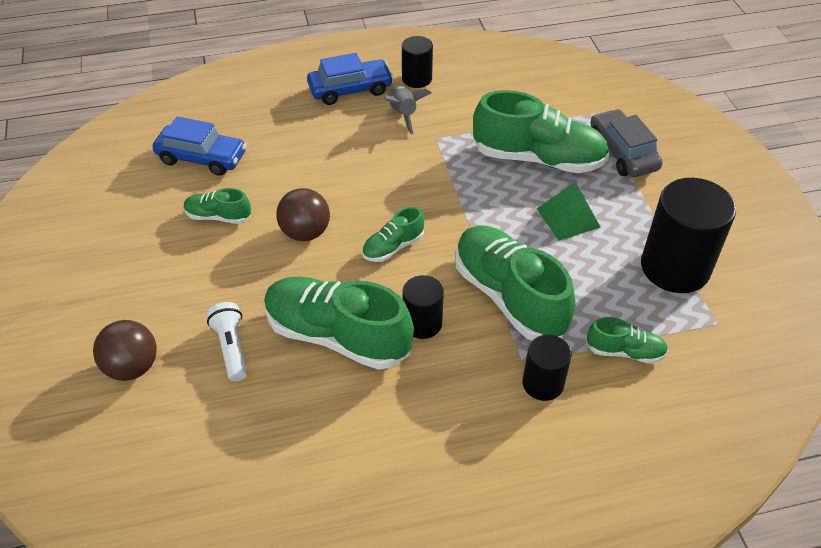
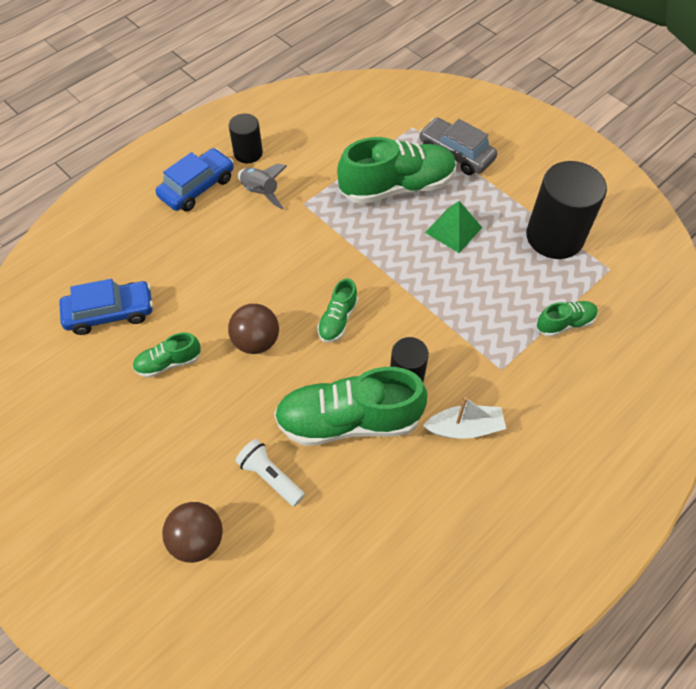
camera: 30 degrees left, 10 degrees up
(444, 396) = (464, 428): none -> white boat
(509, 296) = (455, 319): green shoe -> none
(543, 383) = (526, 379): black cylinder -> none

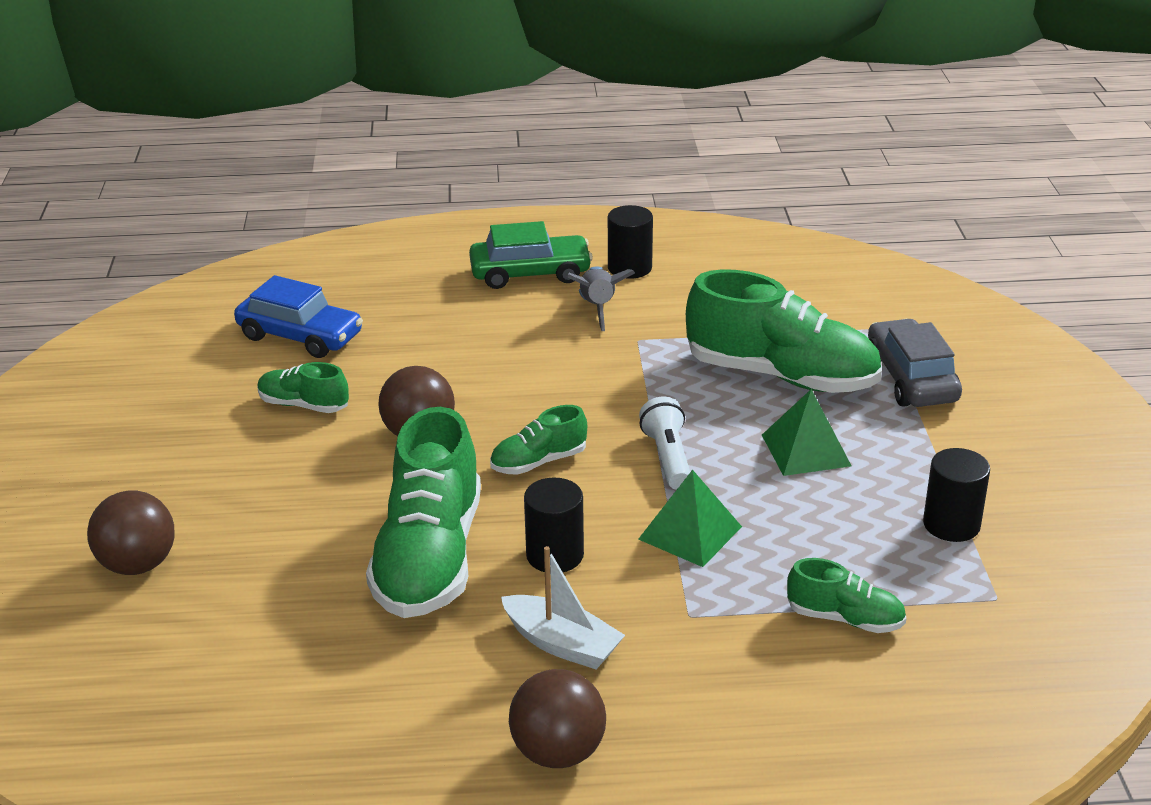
camera: 40 degrees right, 25 degrees down
(197, 187) = (530, 273): blue car -> green car
(270, 476) = (278, 556): white flashlight -> white flashlight (668, 457)
(349, 421) = (429, 558): green shoe -> green shoe turned 120 degrees counterclockwise
(453, 317) = (690, 532): none -> green pyramid
(526, 493) = (558, 752): none -> brown ball
(554, 236) = (951, 524): black cylinder -> black cylinder, size x0.54

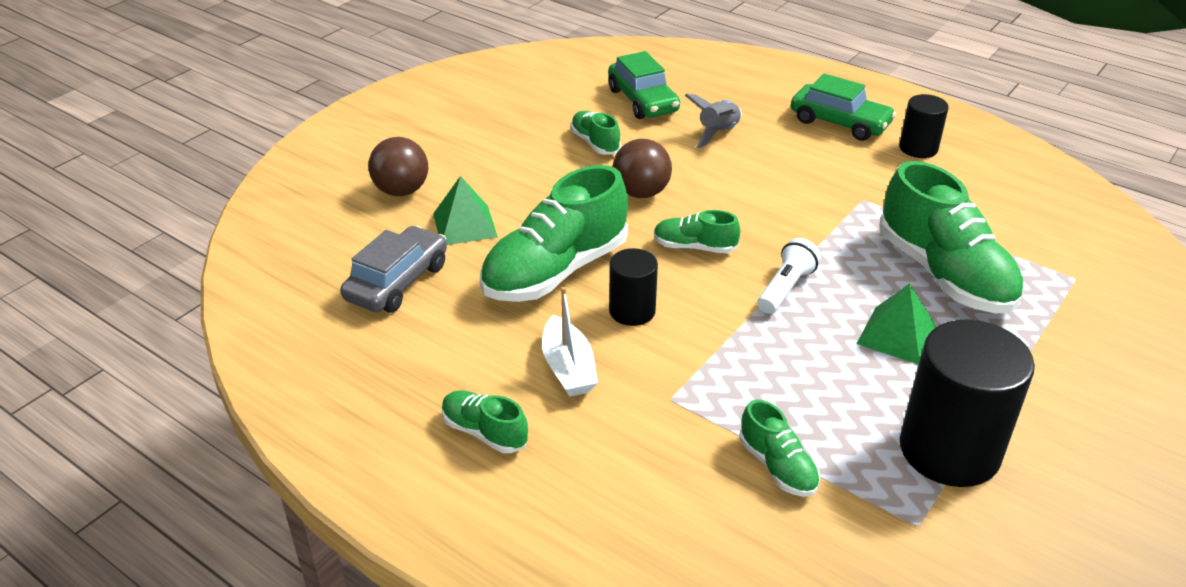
camera: 40 degrees right, 5 degrees up
(300, 336) = (643, 101): blue car -> green car
(558, 752) = (484, 432): brown ball -> green shoe
(598, 308) = (860, 166): grey rocket -> grey rocket (718, 133)
(690, 532) = (739, 346): green pyramid -> green pyramid (465, 225)
(911, 379) = (1053, 327): grey car -> grey car (397, 282)
(951, 524) = (949, 450): black cylinder -> black cylinder, size x1.85

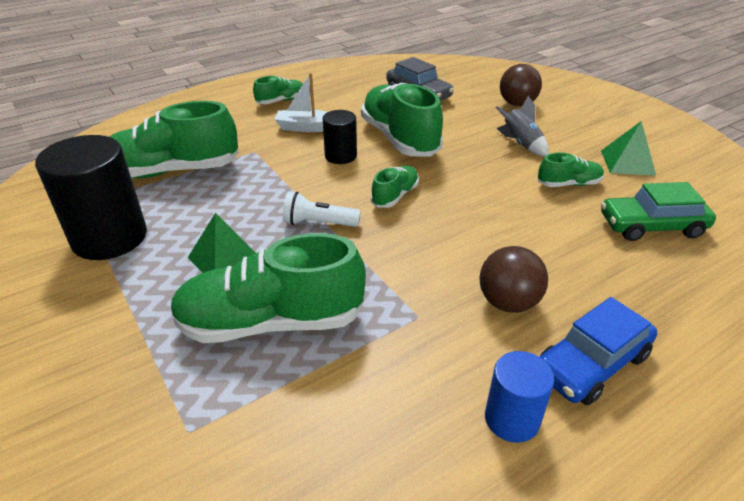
camera: 110 degrees right, 0 degrees up
(465, 225) = (467, 118): green pyramid -> green pyramid (627, 162)
(641, 193) = (481, 189): brown ball -> brown ball (508, 303)
(718, 133) = (577, 256): grey rocket -> grey rocket (520, 144)
(777, 466) = (172, 171): green shoe -> green shoe, size x2.05
(786, 288) = (318, 223): white flashlight -> white flashlight turned 135 degrees clockwise
(840, 123) = (591, 364): green car -> blue car
(918, 148) = (512, 419): black cylinder -> blue cylinder

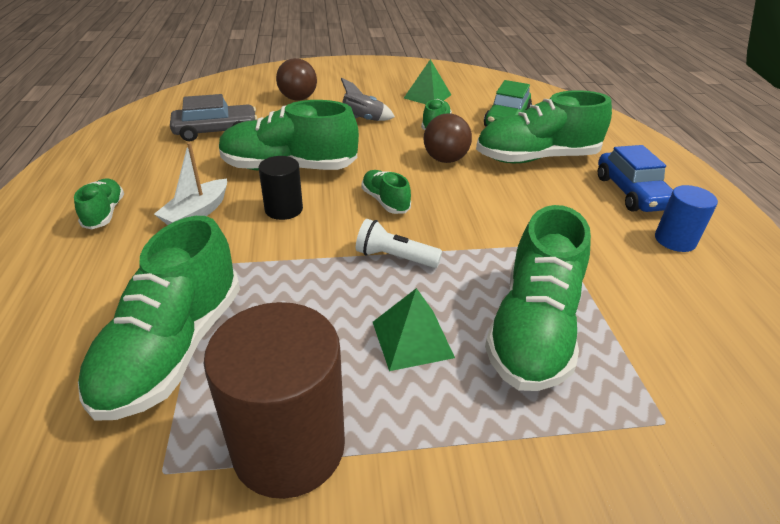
camera: 65 degrees left, 0 degrees up
(109, 237) = (289, 446): black cylinder -> brown cylinder
(318, 223) = (394, 257): white flashlight -> white flashlight turned 75 degrees clockwise
(508, 303) = (560, 200): brown ball -> brown ball (445, 159)
(583, 267) = (536, 158): none -> green shoe

